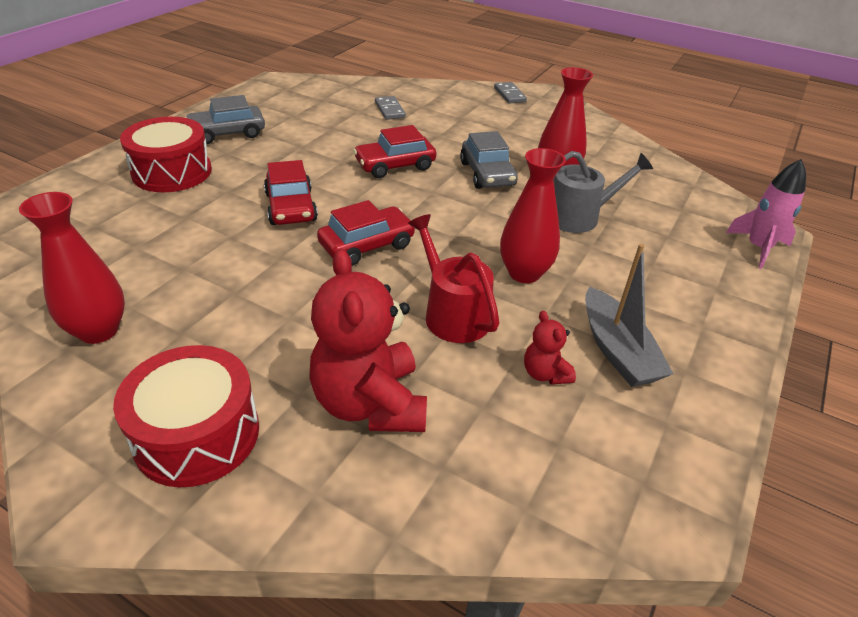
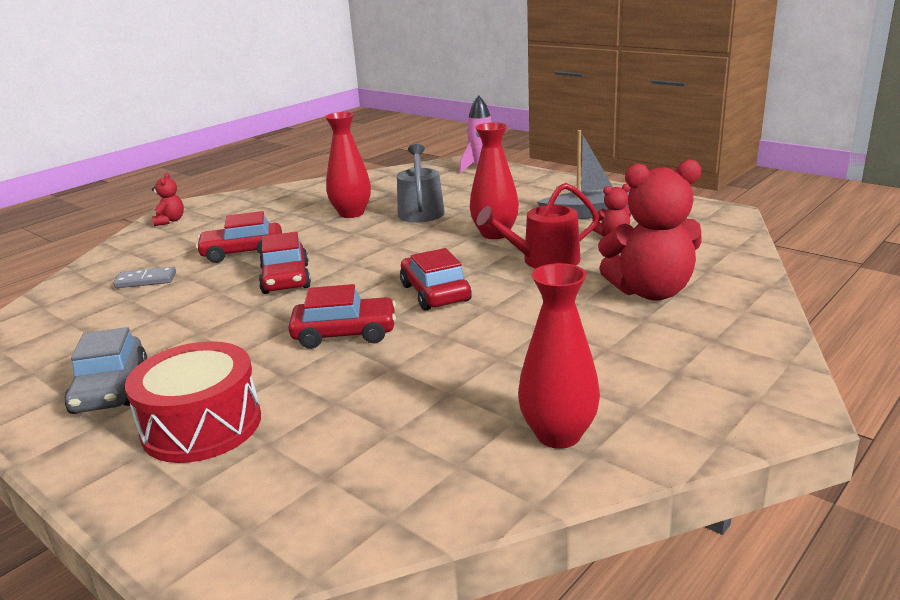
camera: 75 degrees left, 15 degrees down
(197, 434) = (699, 361): red drum -> none
(448, 137) = (242, 252): none -> red car
(487, 174) = (331, 239): grey car -> none
(509, 95) = (170, 221): grey domino -> red teddy bear

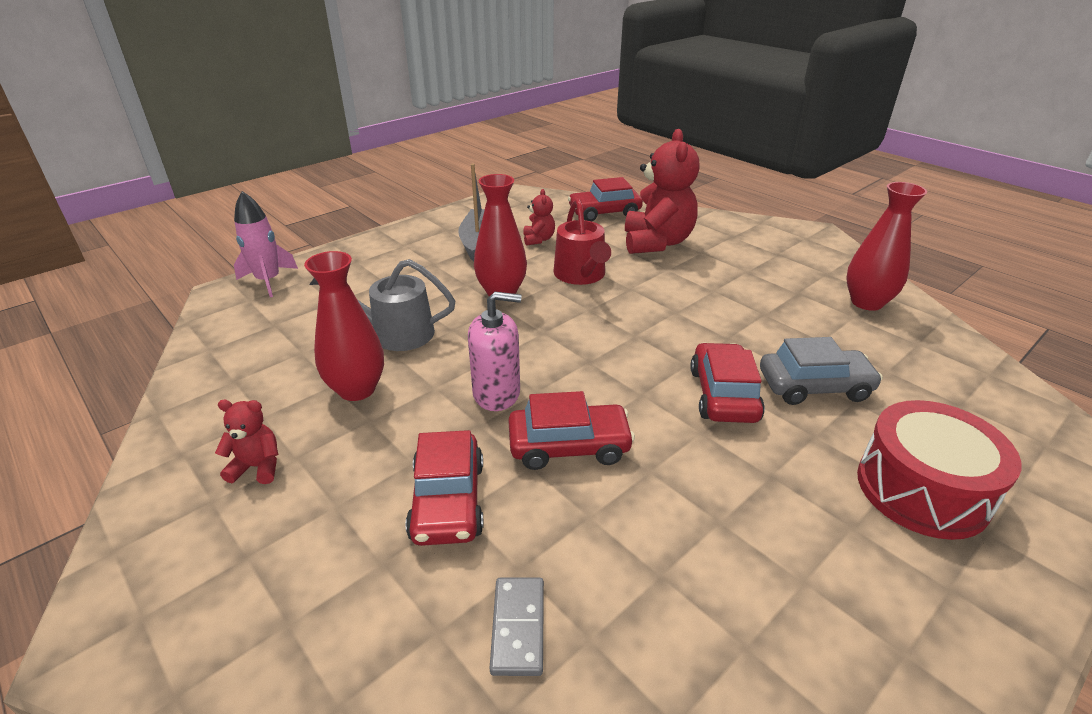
camera: 85 degrees left, 10 degrees up
(111, 389) = (875, 594): grey car -> grey car (814, 386)
(170, 221) = (193, 647): red teddy bear -> red teddy bear (257, 467)
(347, 251) = (496, 393): none -> pink soap dispenser
(435, 293) = (638, 336): red car -> red car (604, 212)

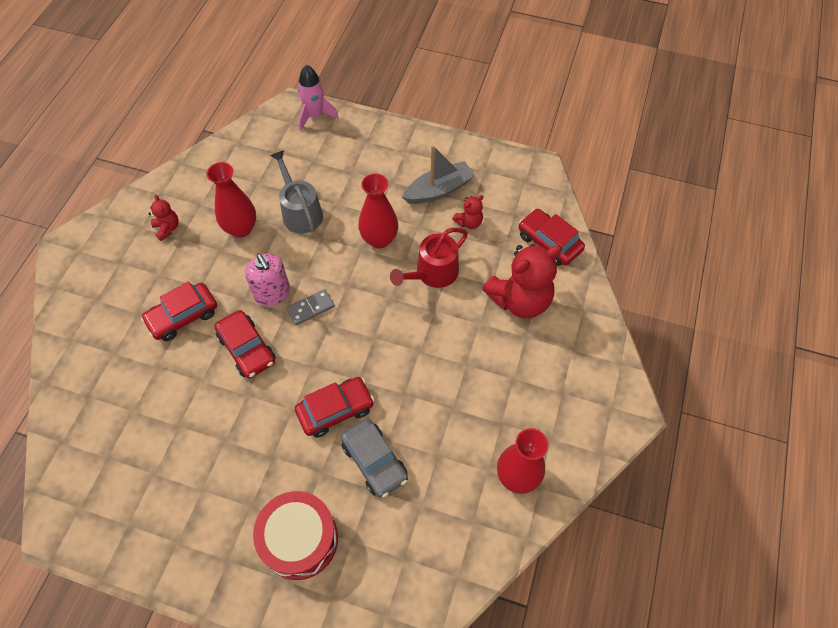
camera: 60 degrees right, 25 degrees up
(518, 627) = (127, 381): grey domino -> grey domino (310, 308)

